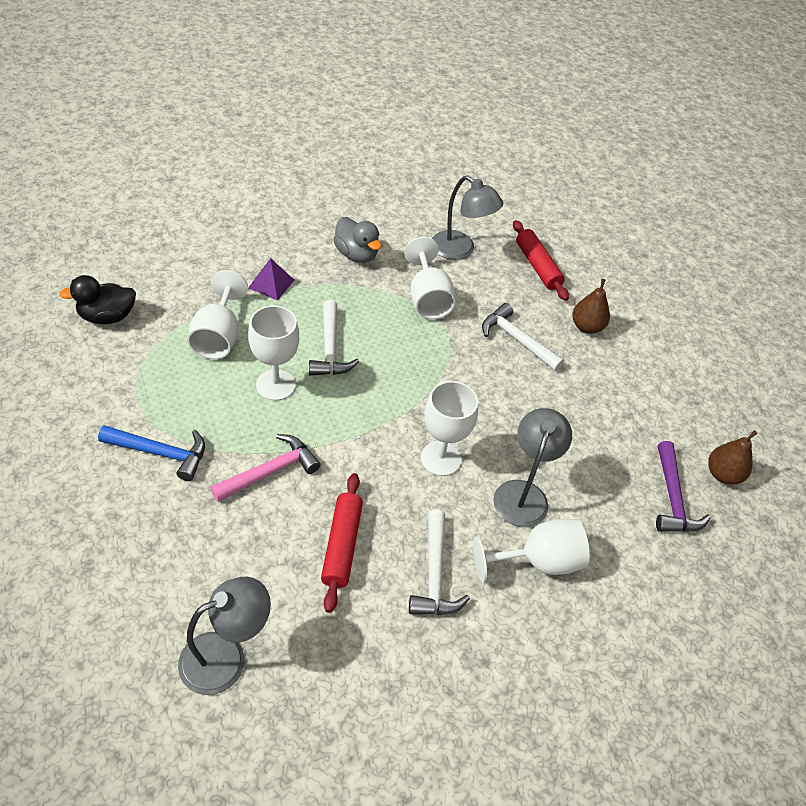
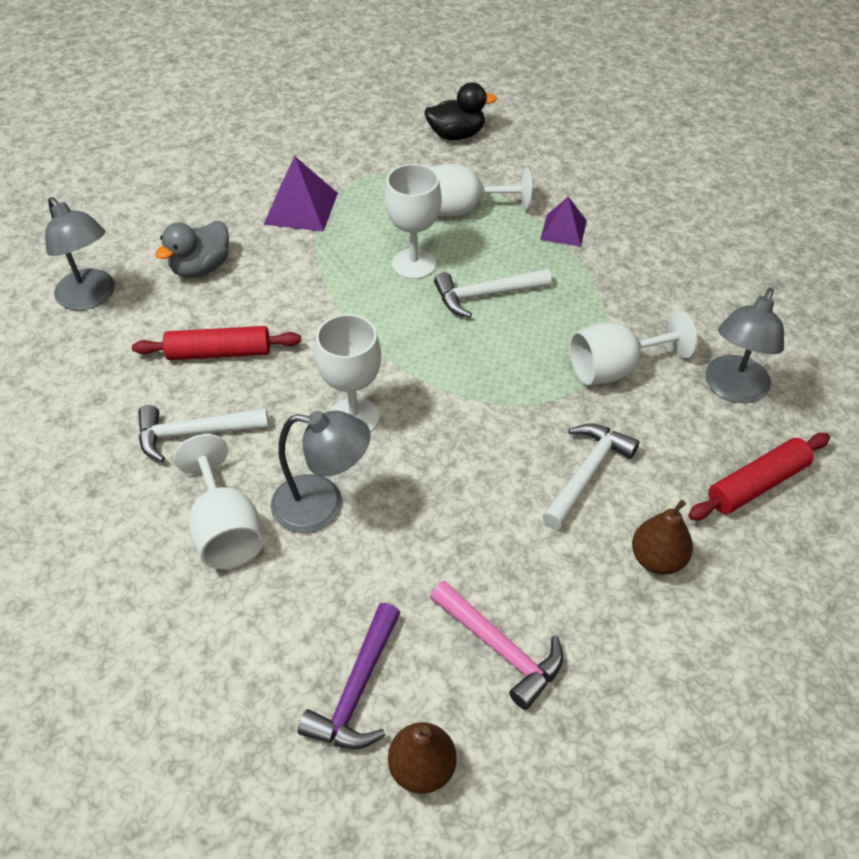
camera: 85 degrees right, 0 degrees up
(107, 316) = (456, 135): black duck -> black duck turned 105 degrees clockwise
(161, 453) = (301, 208): blue hammer -> purple pyramid
(270, 471) = (299, 283): pink hammer -> pink hammer (501, 649)
(356, 254) = (657, 289): grey duck -> grey duck (201, 268)
(673, 498) = (357, 690): purple hammer -> purple hammer turned 60 degrees counterclockwise

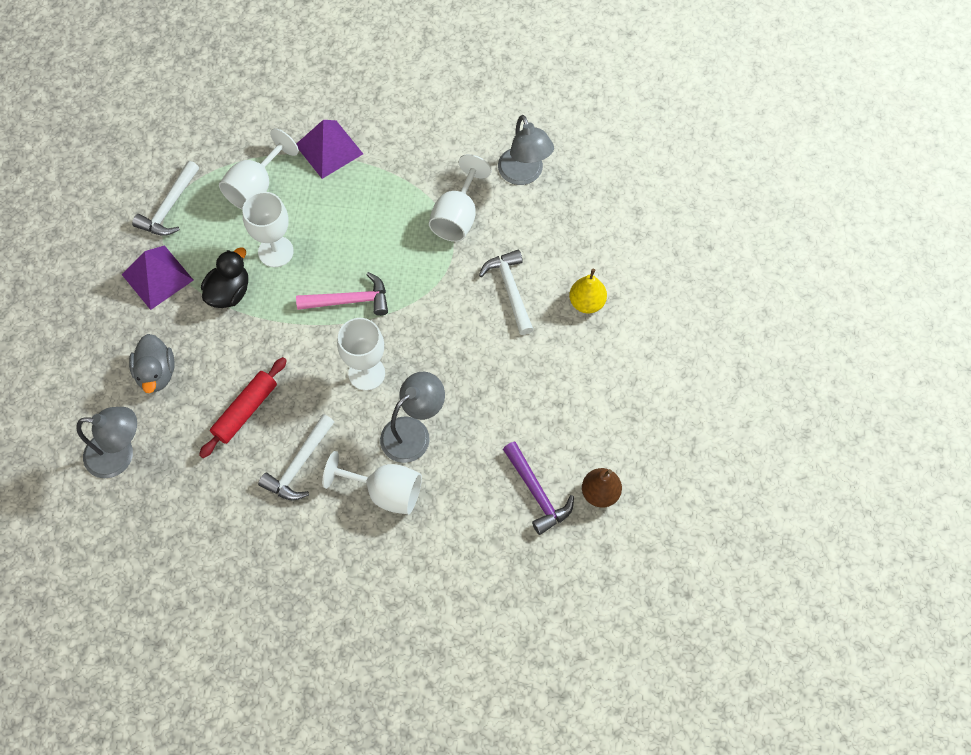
camera: 50 degrees left, 15 degrees up
(456, 135) = (179, 133): black duck -> black duck (229, 292)
(485, 295) = (340, 234): white hammer -> white hammer (169, 207)
(501, 649) = (571, 412): pink hammer -> pink hammer (350, 300)
(563, 230) = (329, 149): purple pyramid -> purple pyramid, size x1.53
(657, 559) = (587, 302): brown pear -> yellow pear
(757, 484) = (588, 220): red rolling pin -> none

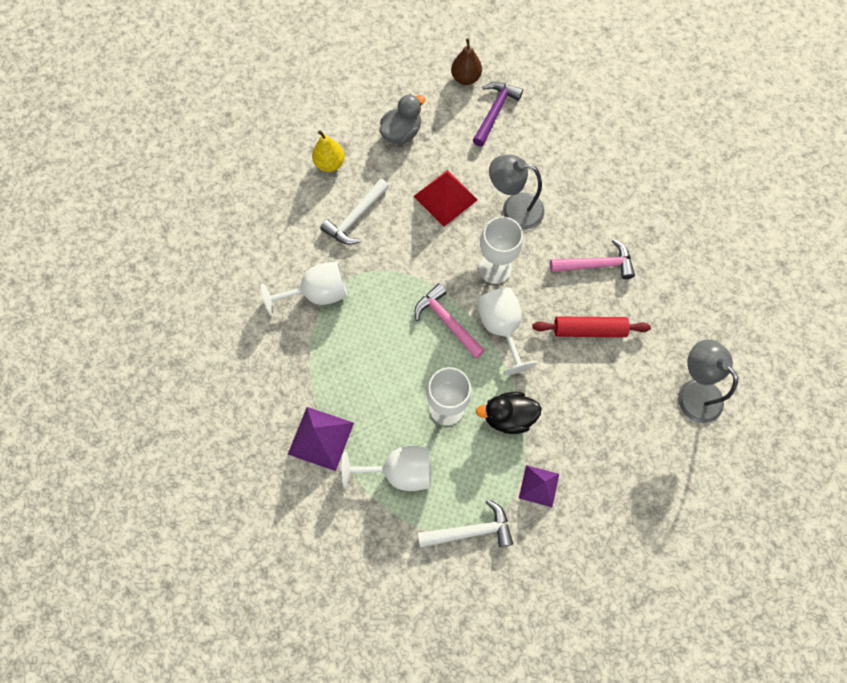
camera: 125 degrees left, 5 degrees up
(156, 373) = (614, 418): grey duck -> grey duck (401, 133)
(157, 277) = (539, 486): purple pyramid -> purple pyramid, size x0.65
(299, 465) = (596, 264): white hammer -> pink hammer
(385, 492) = (568, 198): white goblet -> white goblet (501, 328)
(473, 379) = (445, 198): none -> red pyramid
(524, 174) = (245, 271): grey lamp -> none

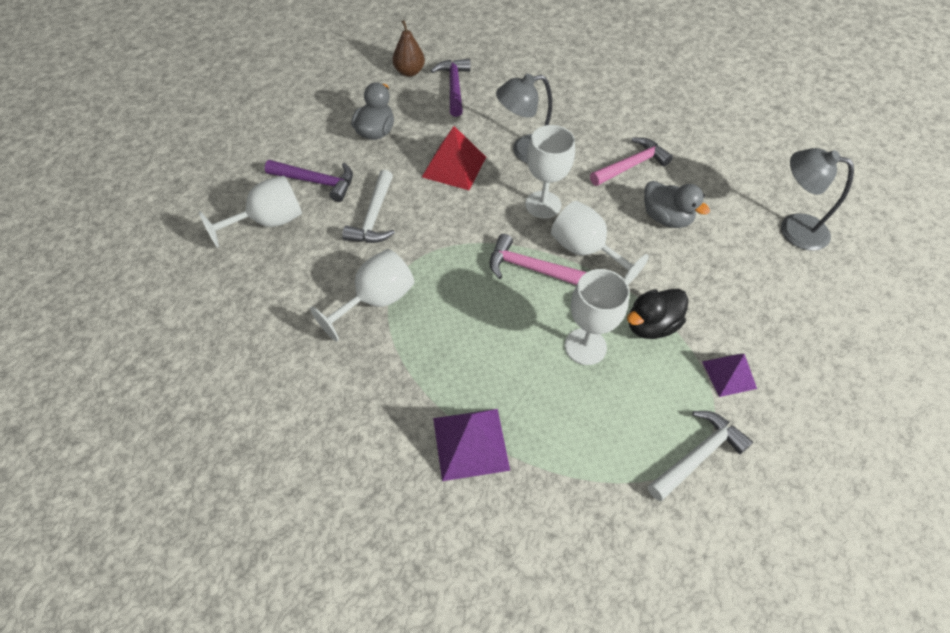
camera: 30 degrees left, 15 degrees down
(330, 163) = (317, 182): yellow pear -> purple hammer
(399, 471) = (581, 434): white goblet -> white goblet (268, 222)
(589, 330) = (666, 218): red rolling pin -> grey duck

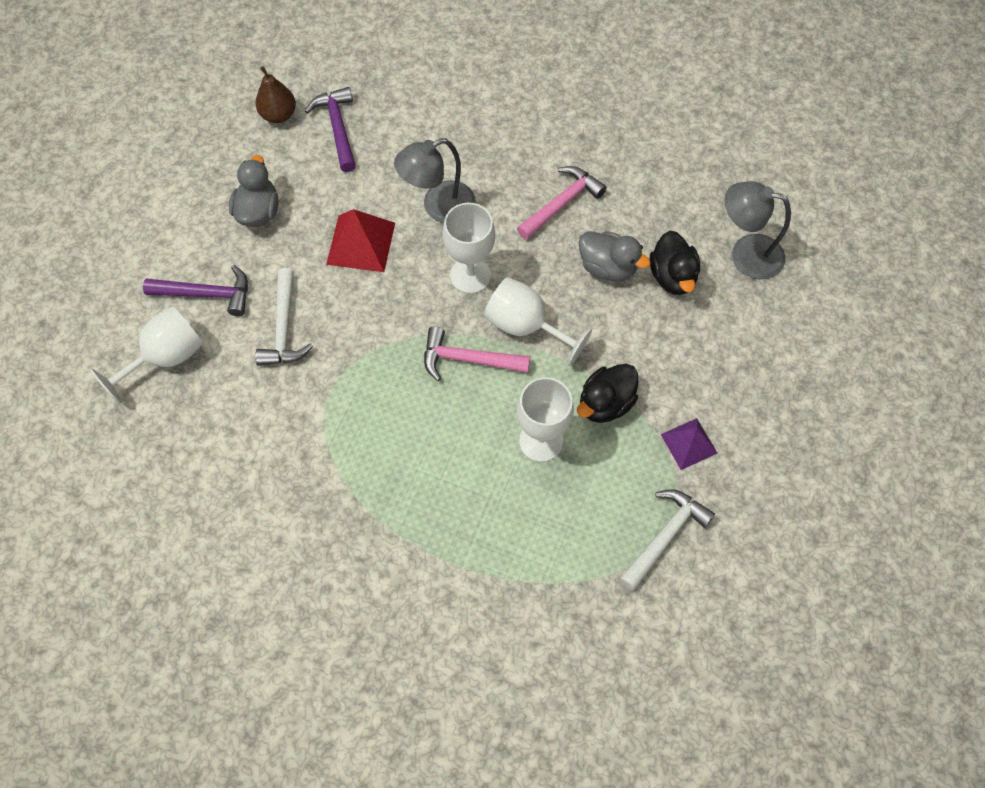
camera: 10 degrees left, 10 degrees up
(376, 301) = (311, 432): white goblet -> none
(470, 443) = (442, 570): purple pyramid -> none
(724, 234) = (672, 276): none -> black duck

